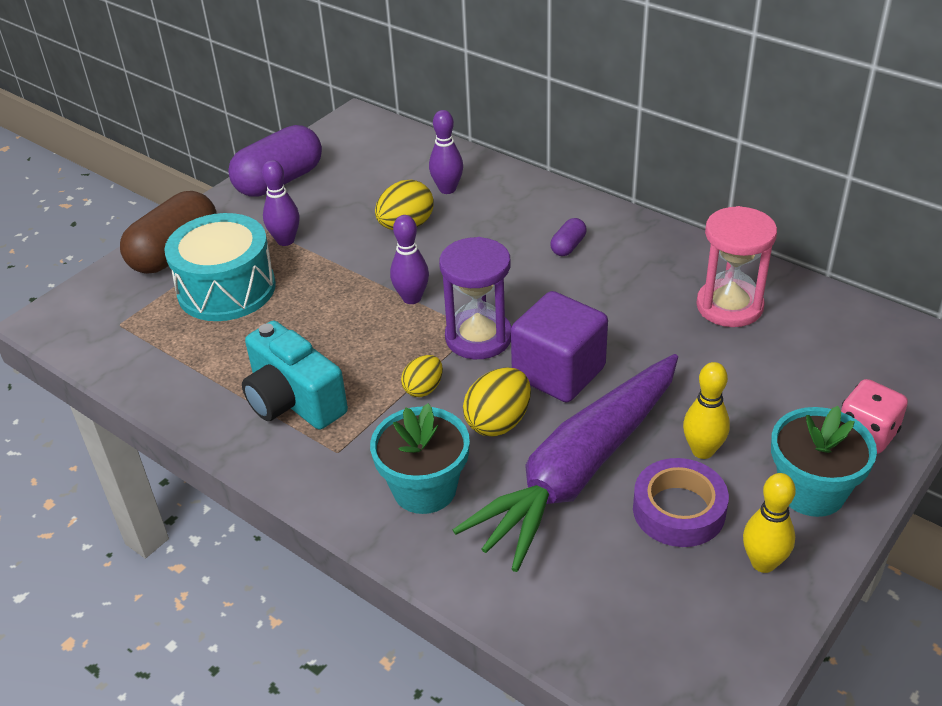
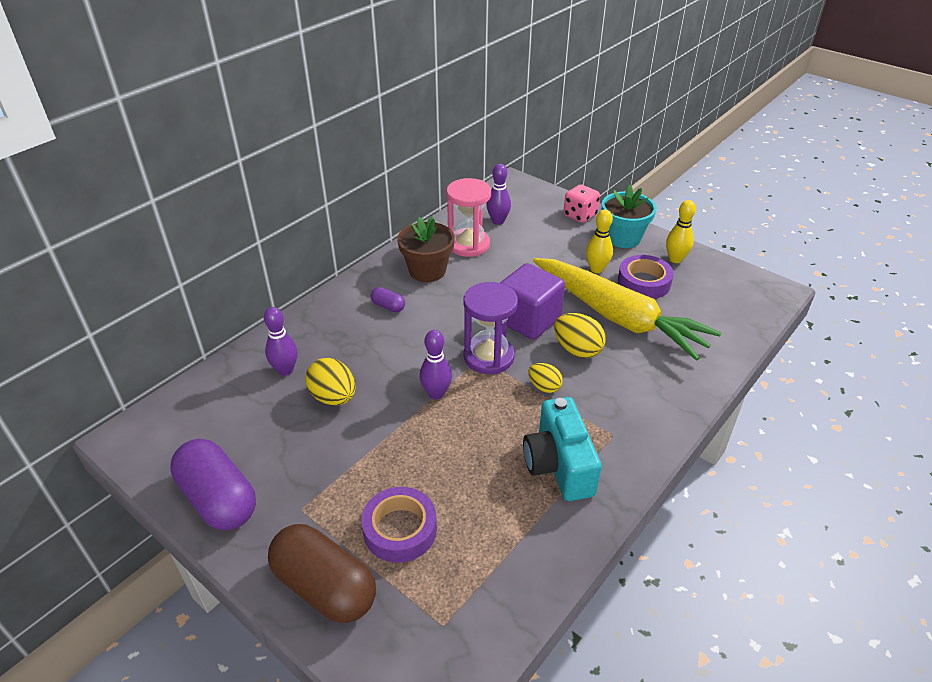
camera: 90 degrees left, 0 degrees up
(226, 289) = (400, 529): turquoise drum -> purple tape
(285, 240) = (330, 486): purple bowling pin -> purple bowling pin (498, 221)
(293, 401) = (559, 465): turquoise camera -> turquoise camera turned 120 degrees clockwise
(424, 489) = (643, 387): turquoise flower pot -> none
(579, 470) = (618, 317): purple carrot -> yellow carrot
(653, 272) = (427, 271): none -> brown flower pot

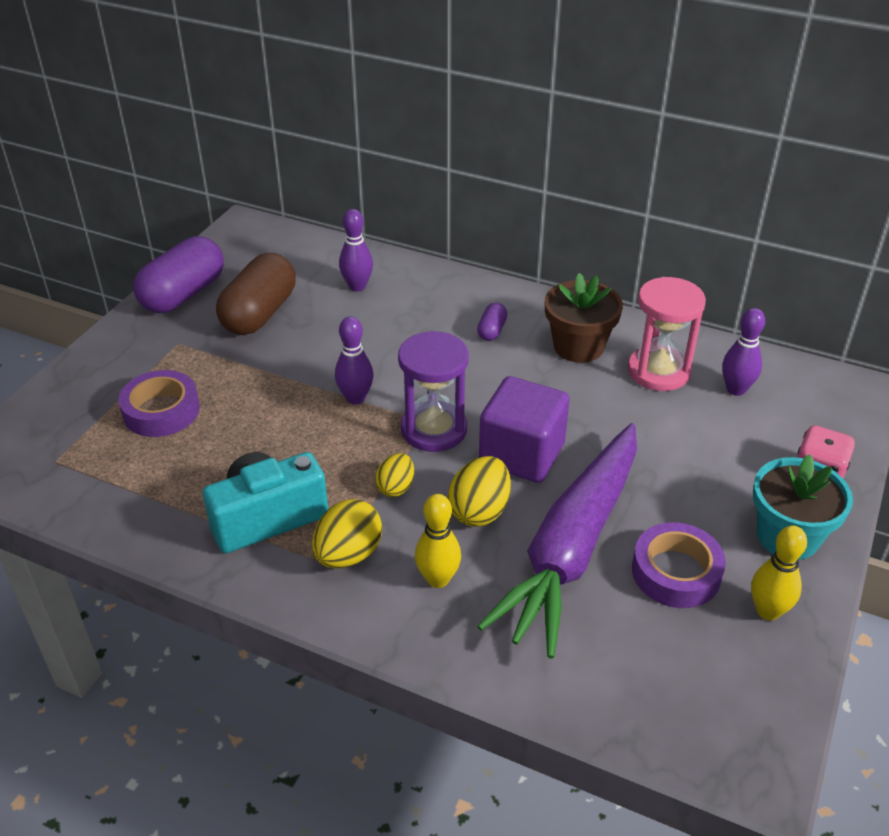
camera: 75 degrees right, 0 degrees up
(325, 587) = (94, 379): brown capsule -> brown capsule (260, 314)
(333, 397) = (327, 327): yellow egg -> yellow egg (348, 554)
(596, 269) = (679, 512): yellow bowling pin -> yellow bowling pin (438, 579)
(618, 317) = (572, 547): yellow carrot -> purple carrot

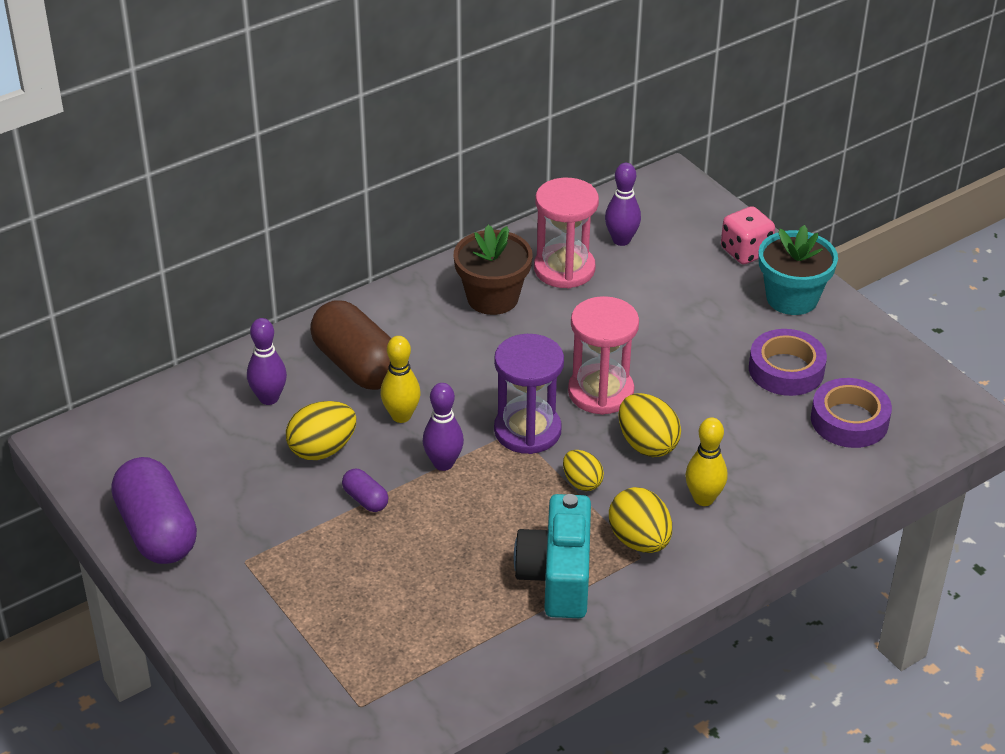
camera: 60 degrees left, 0 degrees up
(161, 411) = (346, 605): purple tape -> purple tape (849, 420)
(260, 314) = (249, 484): brown capsule -> brown capsule (357, 365)
(322, 332) = (322, 449): none -> yellow egg
(492, 330) = (423, 339): purple capsule -> purple capsule (365, 499)
(522, 454) = (601, 392): purple cube -> pink hourglass
(572, 547) = (724, 411): purple carrot -> none
(768, 611) = (851, 344): yellow bowling pin -> yellow bowling pin (401, 416)

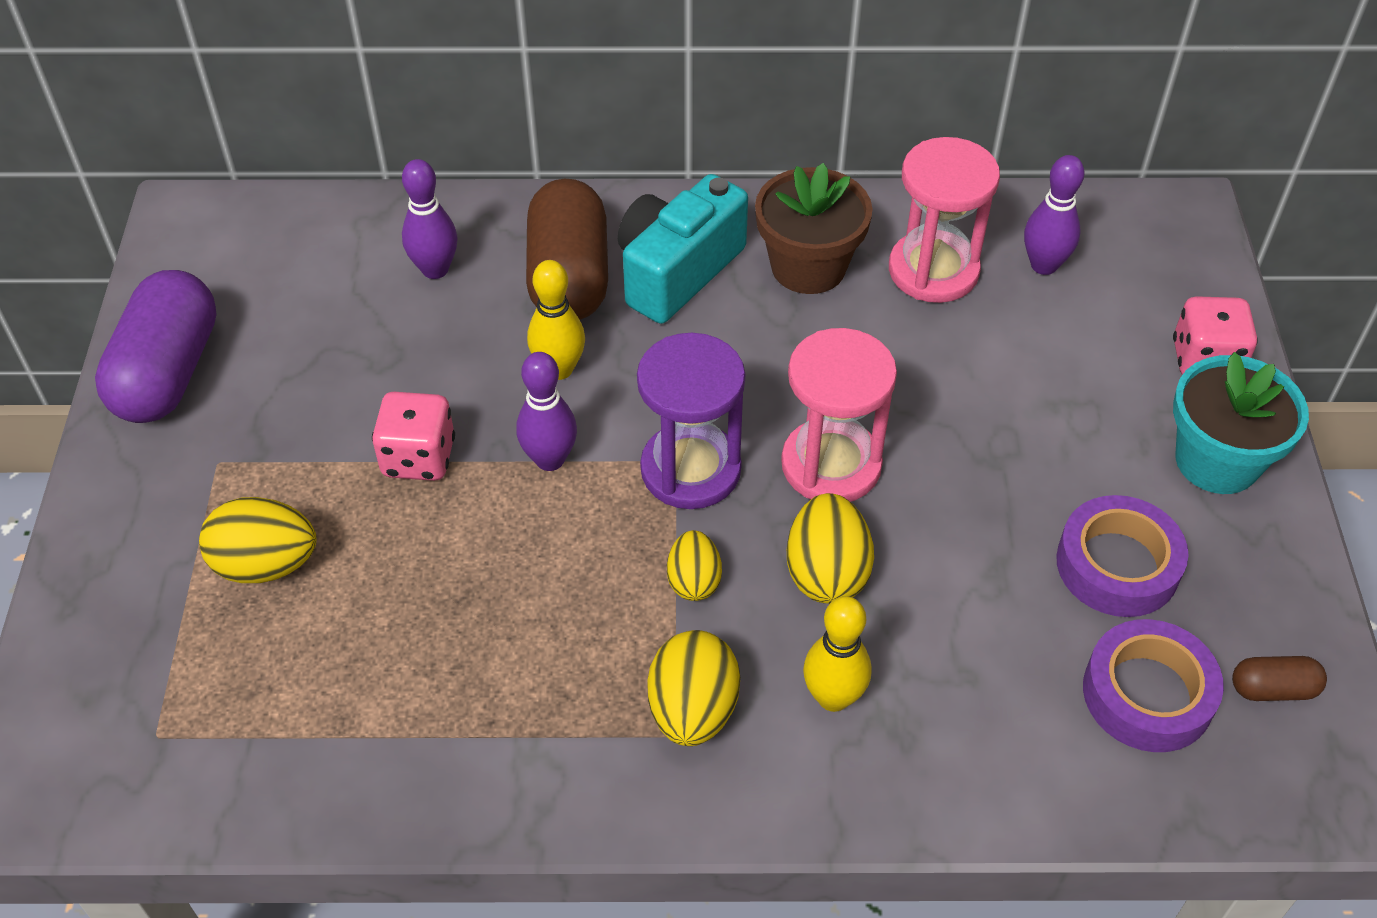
camera: 35 degrees right, 10 degrees up
(322, 449) = (431, 365): yellow egg -> yellow egg (266, 564)
(365, 499) = (418, 458): purple capsule -> pink dice
(557, 576) = (543, 699): turquoise camera -> turquoise camera (677, 271)
(903, 389) = (1273, 689): none -> brown capsule

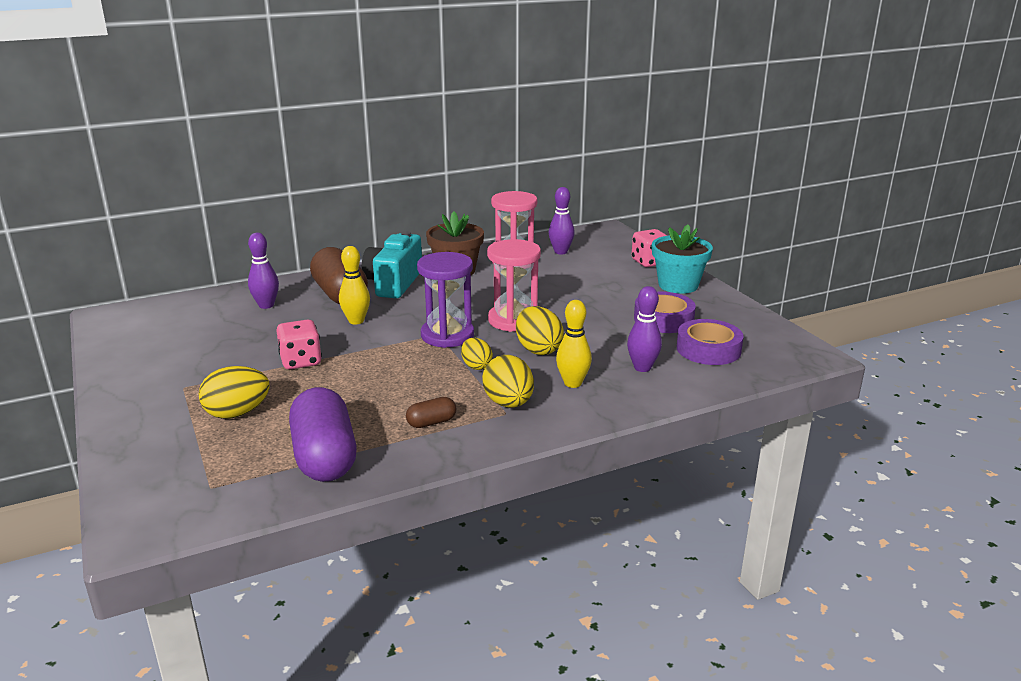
camera: 25 degrees left, 25 degrees down
(168, 372) = (131, 365): purple capsule -> purple capsule (325, 457)
(550, 459) = (373, 347): purple bowling pin -> purple bowling pin (642, 368)
(1273, 689) = (756, 336): brown capsule -> brown capsule (431, 422)

